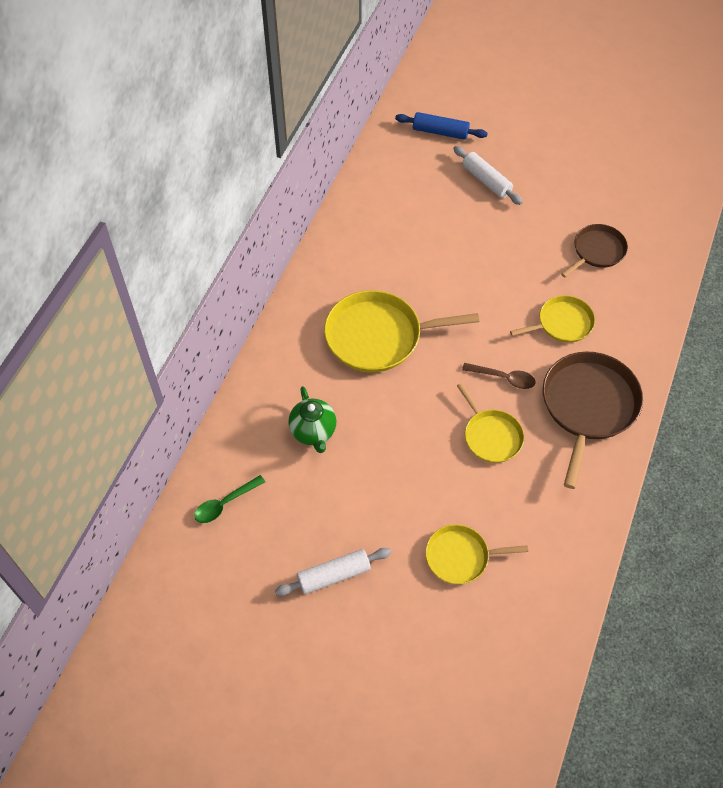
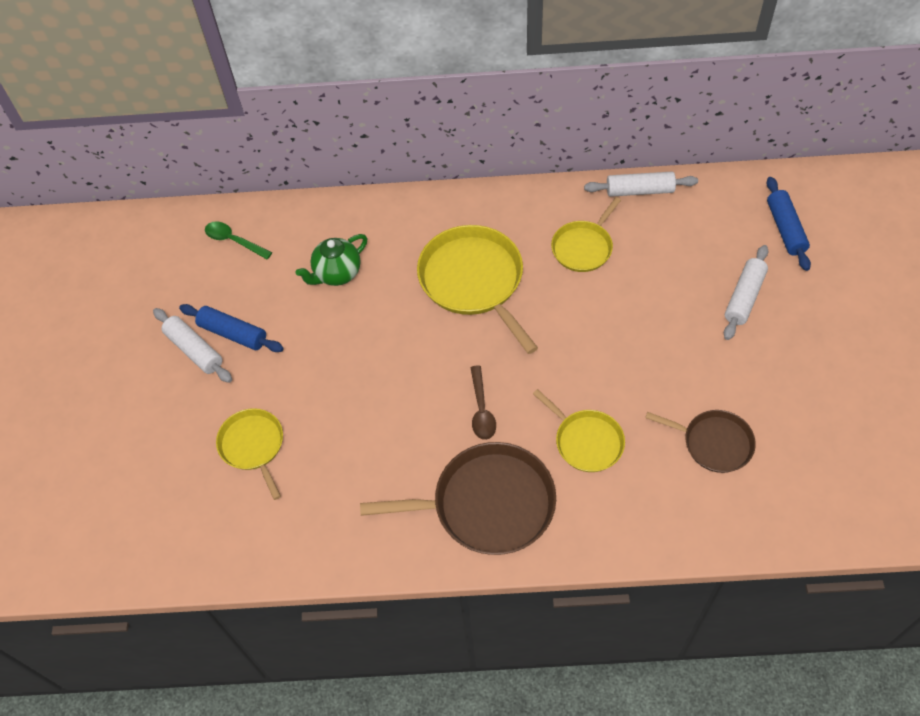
camera: 70 degrees right, 0 degrees up
(332, 537) = (233, 333): none -> blue rolling pin
(354, 196) = (639, 190): none -> white rolling pin
(491, 436) = (403, 423): yellow pan -> yellow pan (583, 247)

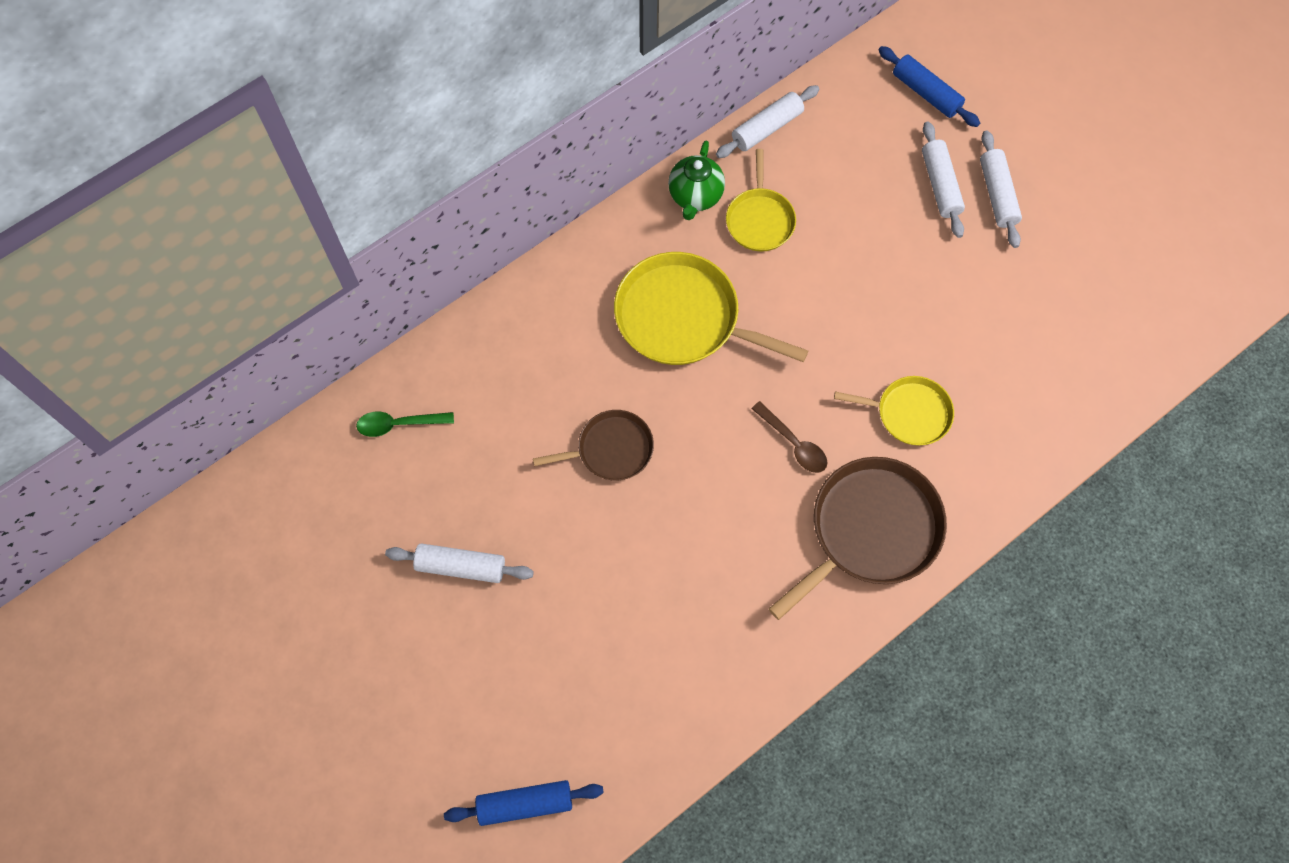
camera: 40 degrees left, 10 degrees up
(233, 333) = (486, 523): blue rolling pin -> blue rolling pin (525, 803)
(253, 446) = (607, 623): yellow pan -> none
(337, 274) = (540, 393): green teapot -> green teapot (695, 196)
(713, 443) = (1016, 344): brown pan -> brown pan (611, 449)
(786, 328) = (997, 194): none -> white rolling pin

